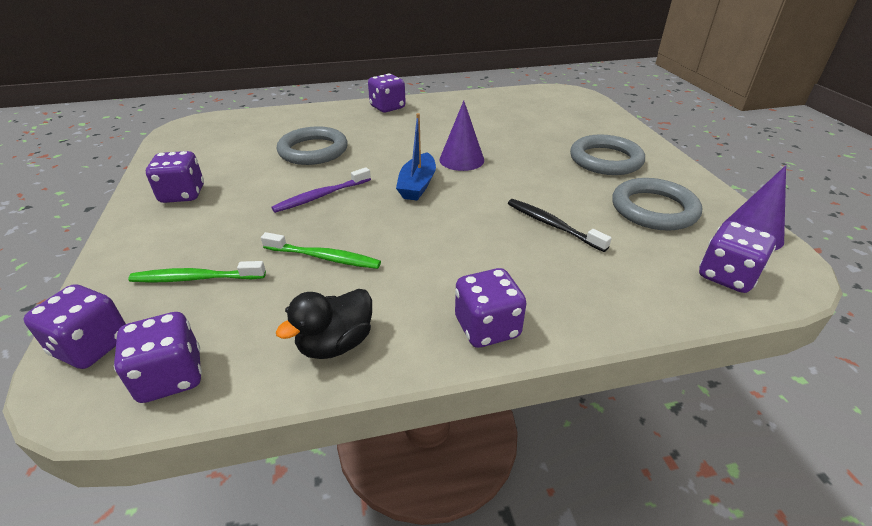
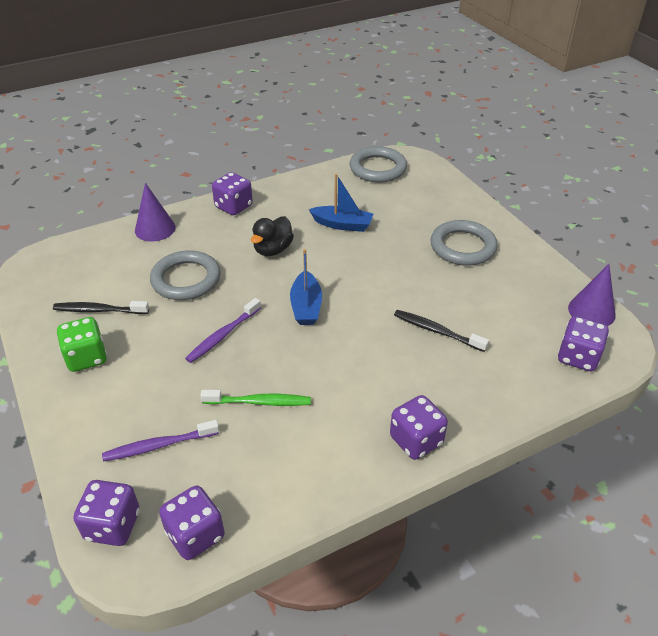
camera: 15 degrees left, 5 degrees up
(182, 194) = (86, 358): purple dice -> green dice
(195, 278) = (159, 445): green toothbrush -> purple toothbrush
(220, 162) = (99, 310): none -> black toothbrush
(336, 344) = (308, 479): black duck -> black duck (273, 250)
(461, 160) = (334, 268): purple cone -> purple cone (155, 229)
(484, 130) = (342, 225): none -> blue boat
(654, 209) = (514, 298): grey ring -> grey ring (378, 168)

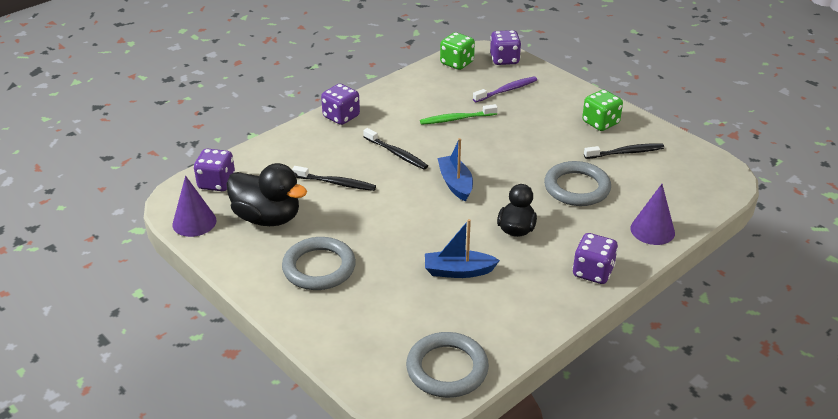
camera: 165 degrees right, 5 degrees down
(195, 535) = (457, 63): purple dice -> green dice
(223, 335) = (511, 152): purple toothbrush -> none
(357, 359) = (396, 154): none -> black toothbrush
(513, 303) = (267, 218): none -> black duck

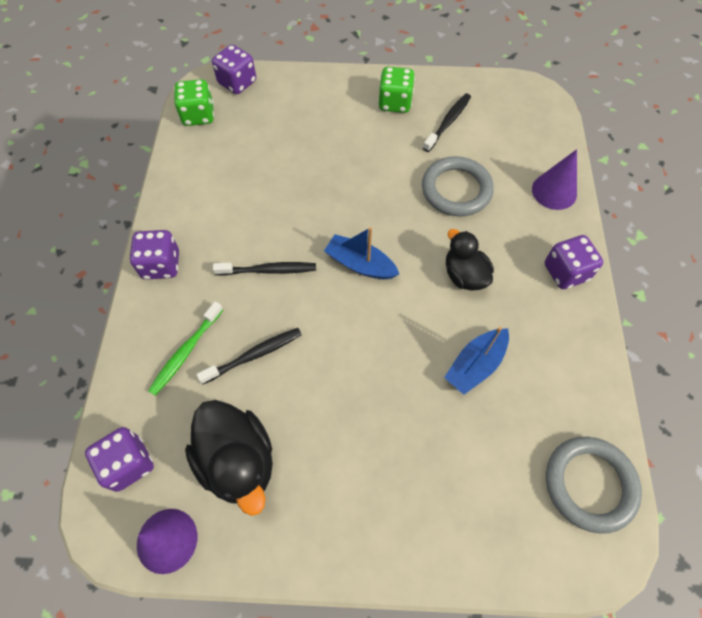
camera: 45 degrees left, 25 degrees up
(267, 218) = (238, 461): black duck -> black duck turned 75 degrees clockwise
(319, 267) = (360, 476): grey ring -> none
(456, 119) = (274, 185): green toothbrush -> green toothbrush (186, 352)
(506, 90) = (280, 118): purple toothbrush -> none

